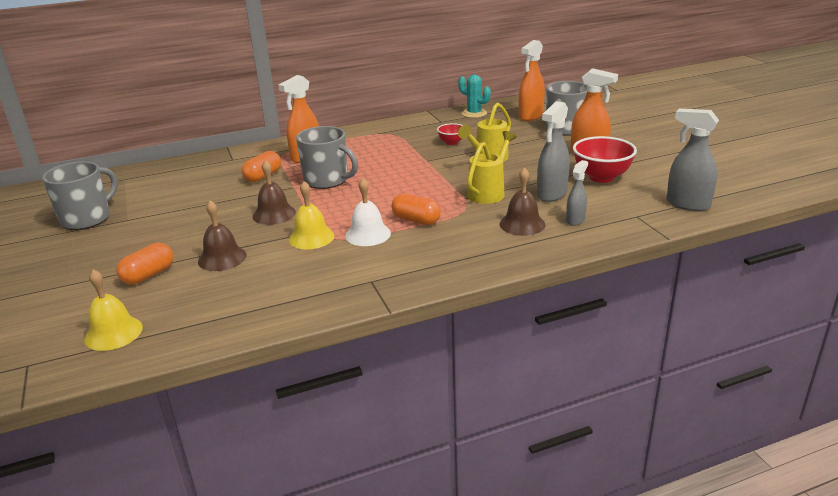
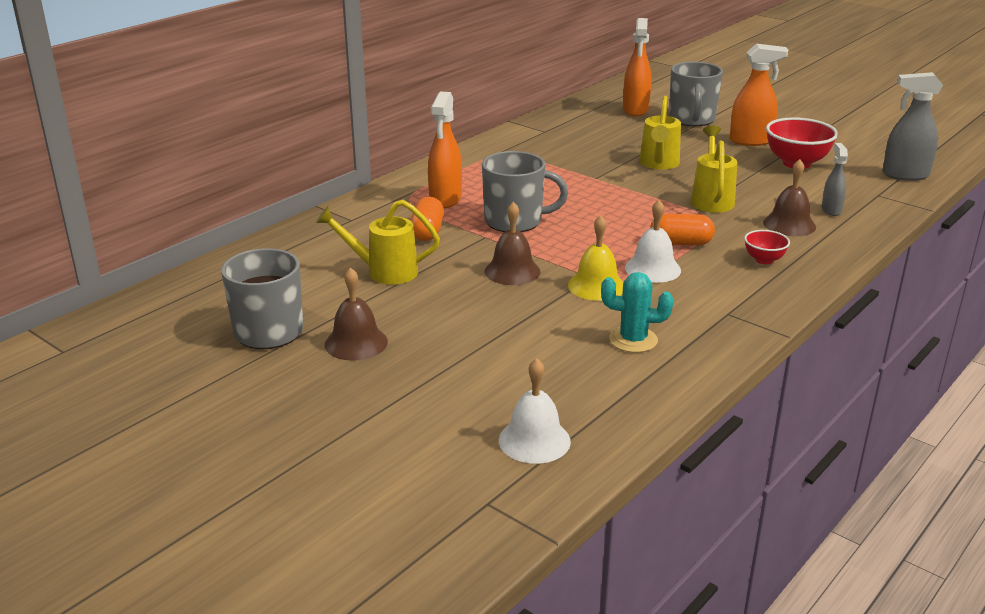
camera: 30 degrees left, 0 degrees up
(113, 333) = (534, 440): yellow bell -> white bell
(148, 275) = (470, 372): orange capsule -> none
(200, 197) = (384, 272): none -> yellow watering can
(222, 258) = (529, 331): brown bell -> brown bell (356, 343)
(451, 142) = (593, 153): red bowl -> red bowl (764, 260)
(474, 113) = (569, 116): turquoise cactus -> turquoise cactus (633, 340)
(551, 194) = (774, 189): grey spray bottle -> none

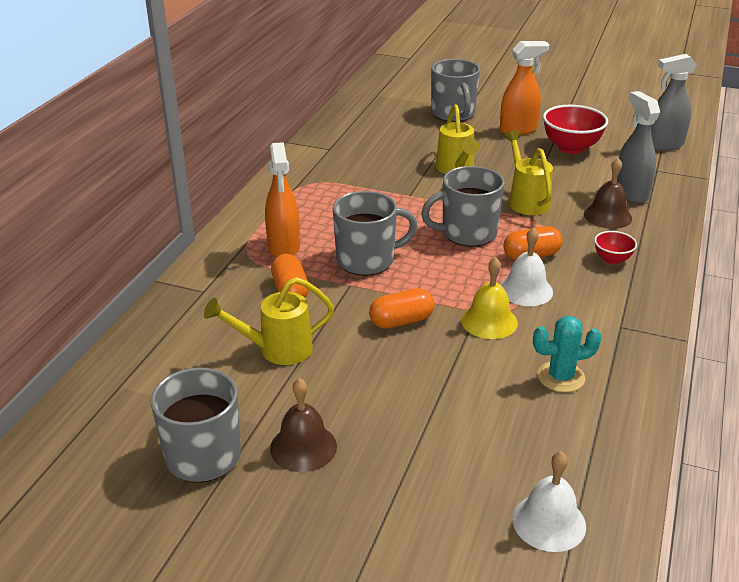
camera: 20 degrees left, 5 degrees up
(512, 271) = (401, 321): brown bell -> orange capsule
(629, 216) = (467, 233): none -> grey mug
(635, 110) = (397, 111): orange spray bottle -> none
(831, 210) = (630, 193): grey spray bottle -> grey spray bottle, size x1.66

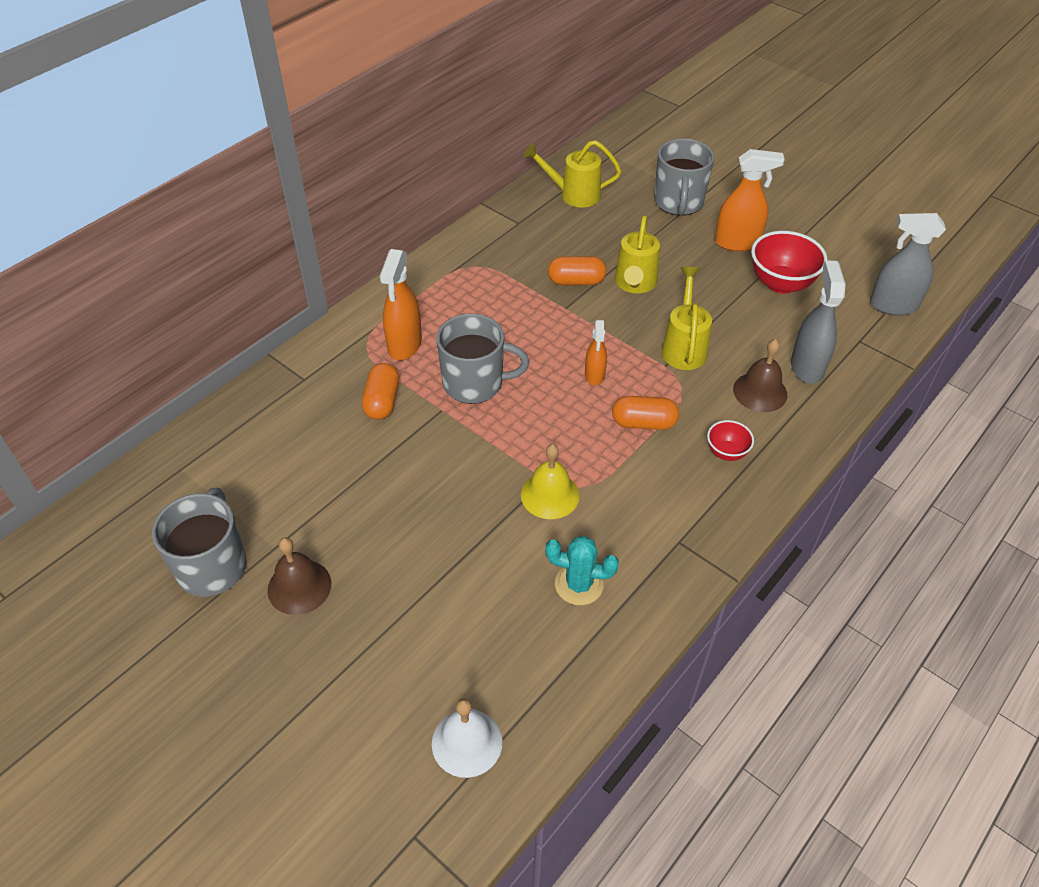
camera: 20 degrees right, 15 degrees up
(277, 350) = (334, 469): yellow watering can -> yellow watering can (573, 195)
(401, 321) = (465, 469): orange capsule -> orange capsule (576, 281)
(467, 233) = (594, 375): grey mug -> orange spray bottle
(525, 290) = (610, 466): white bell -> none

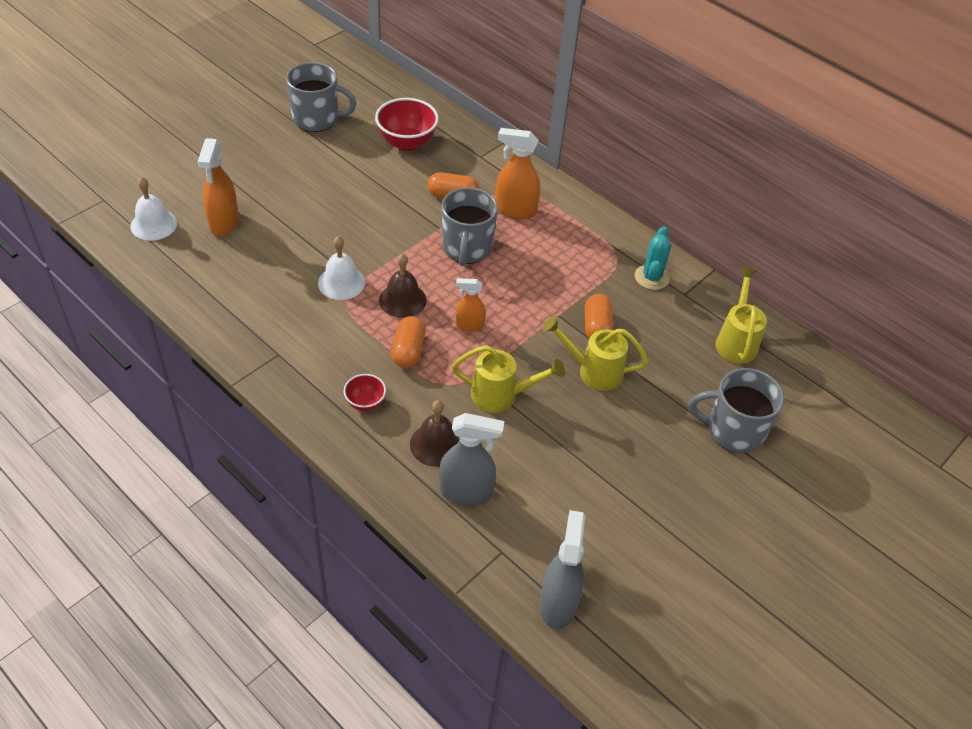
camera: 90 degrees right, 0 degrees up
(299, 586) = (291, 155): brown bell -> brown bell (402, 300)
(550, 495) = (341, 282): yellow bell -> white bell
(579, 584) = (255, 290): turquoise cactus -> turquoise cactus (651, 277)
(737, 243) = (665, 472): orange spray bottle -> orange spray bottle (224, 223)
(781, 283) = (595, 499): red bowl -> red bowl (406, 143)

